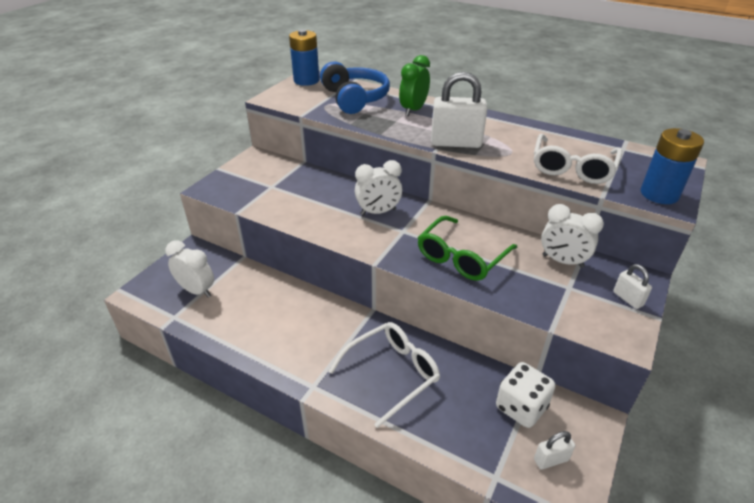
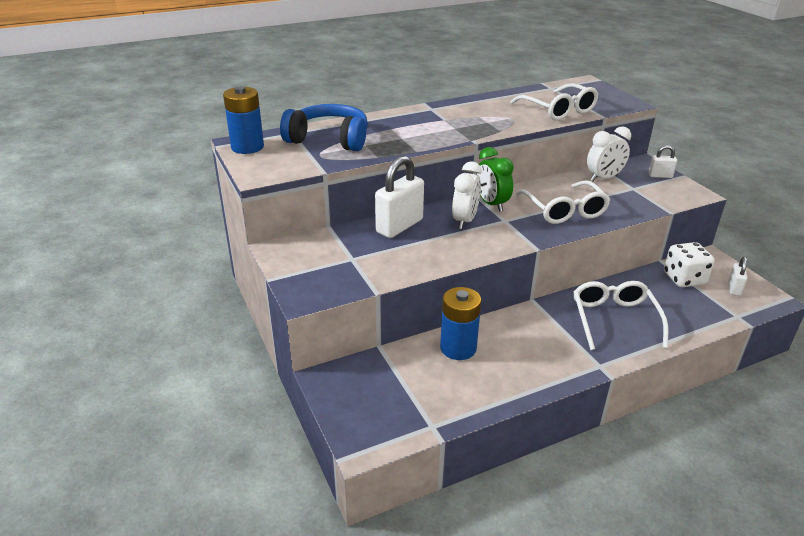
camera: 55 degrees left, 5 degrees down
(197, 290) = (404, 396): white clock -> none
(413, 110) = (392, 125): green clock -> green clock (491, 204)
(456, 143) = (473, 130): white padlock -> white padlock (399, 226)
(461, 257) = (564, 210): green glasses -> white glasses
(659, 194) = (618, 102): blue battery -> blue battery (458, 348)

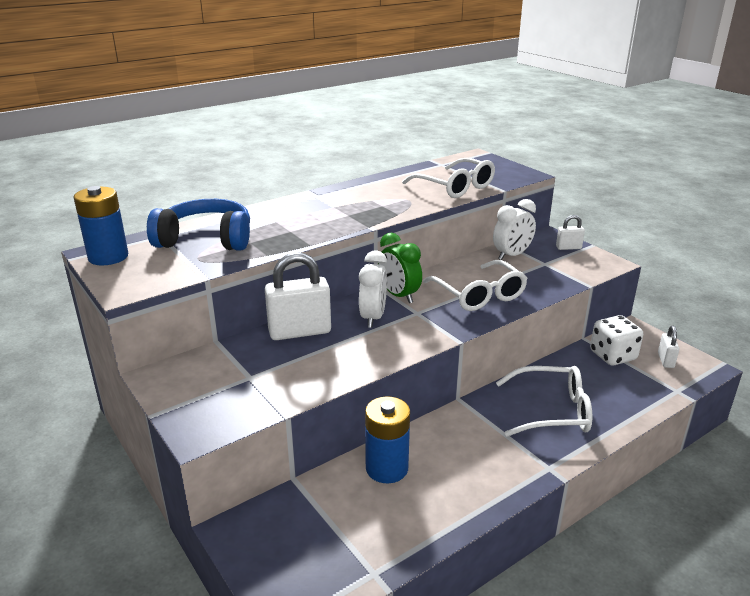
camera: 10 degrees left, 5 degrees down
(399, 226) = (300, 332): white padlock -> white padlock turned 45 degrees clockwise
(614, 320) = (552, 411): white glasses -> white glasses turned 105 degrees clockwise

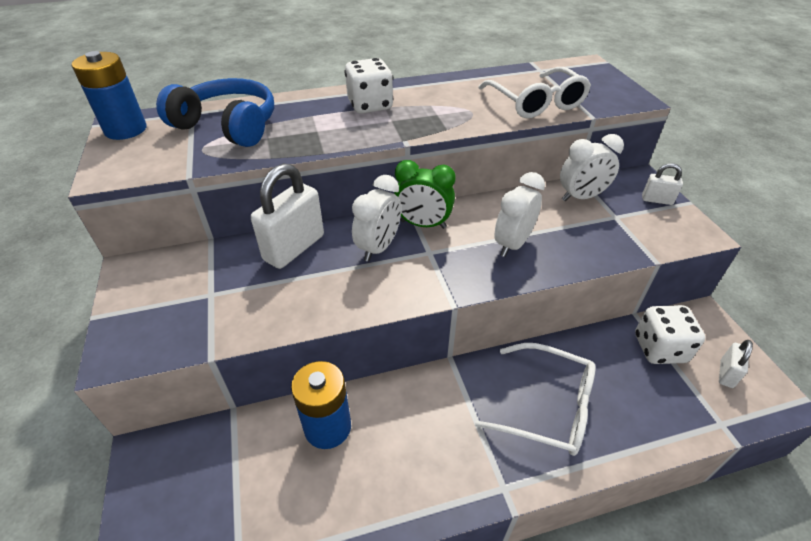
camera: 20 degrees right, 15 degrees up
(300, 332) = (294, 248): white padlock -> white padlock turned 60 degrees counterclockwise
(320, 207) = (370, 105): none -> white dice
(399, 295) = (423, 224): green clock -> green clock turned 60 degrees counterclockwise
(479, 295) = (512, 244): white glasses -> white clock

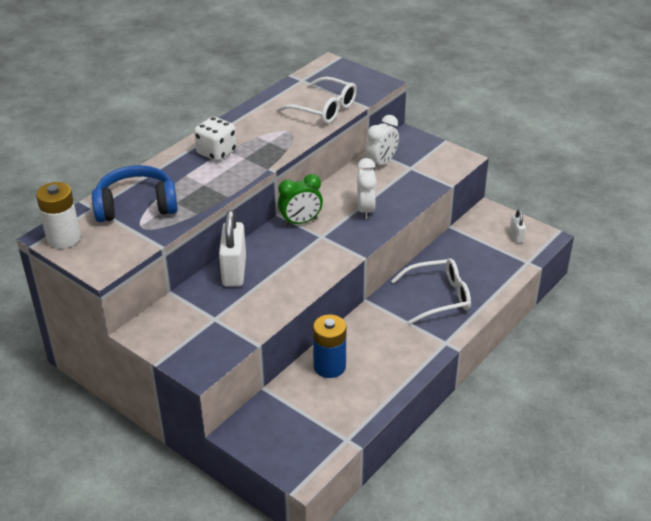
camera: 35 degrees left, 5 degrees down
(126, 130) = (64, 238): blue battery -> white battery
(378, 247) = (288, 247): white clock -> none
(657, 200) = (426, 147): white padlock -> none
(659, 348) = (475, 239): white dice -> none

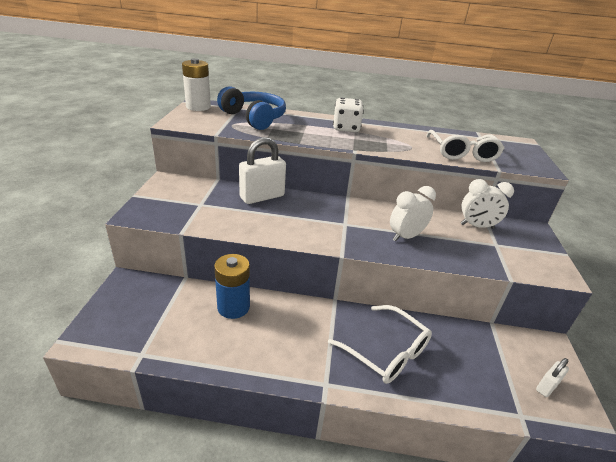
camera: 55 degrees right, 5 degrees down
(300, 222) = (351, 209): green clock -> none

